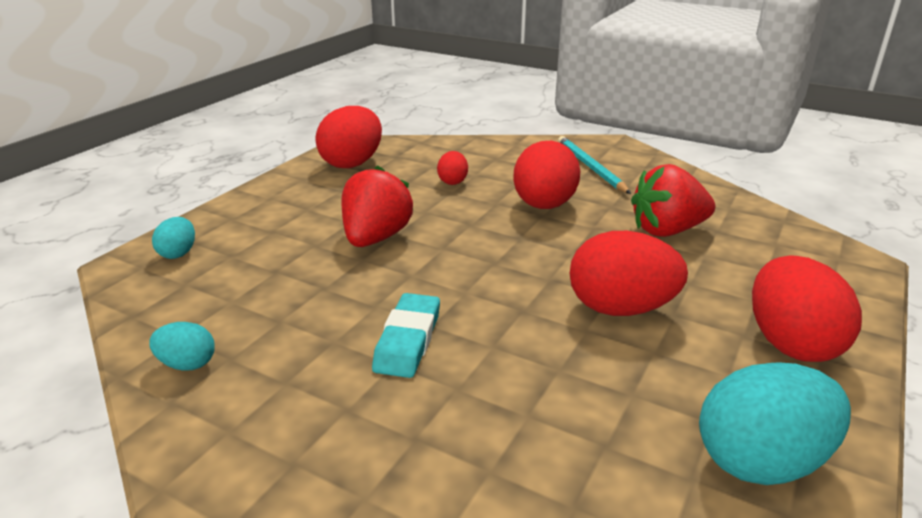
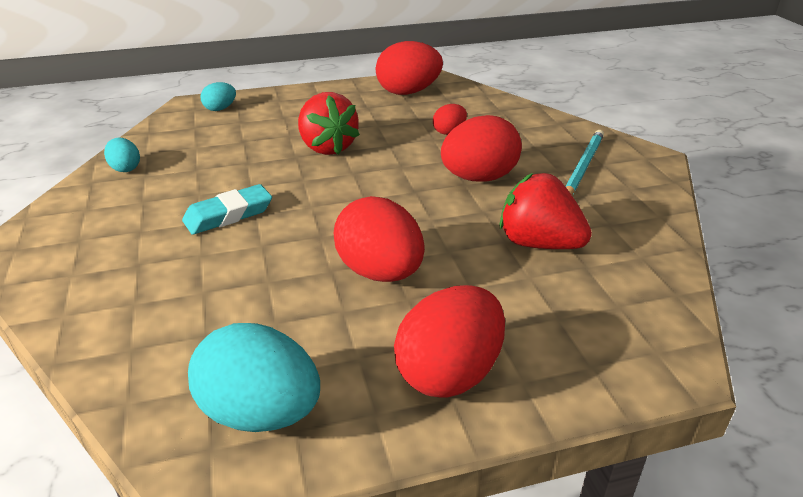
camera: 45 degrees right, 5 degrees up
(376, 238) = (327, 147): red strawberry -> red strawberry turned 90 degrees clockwise

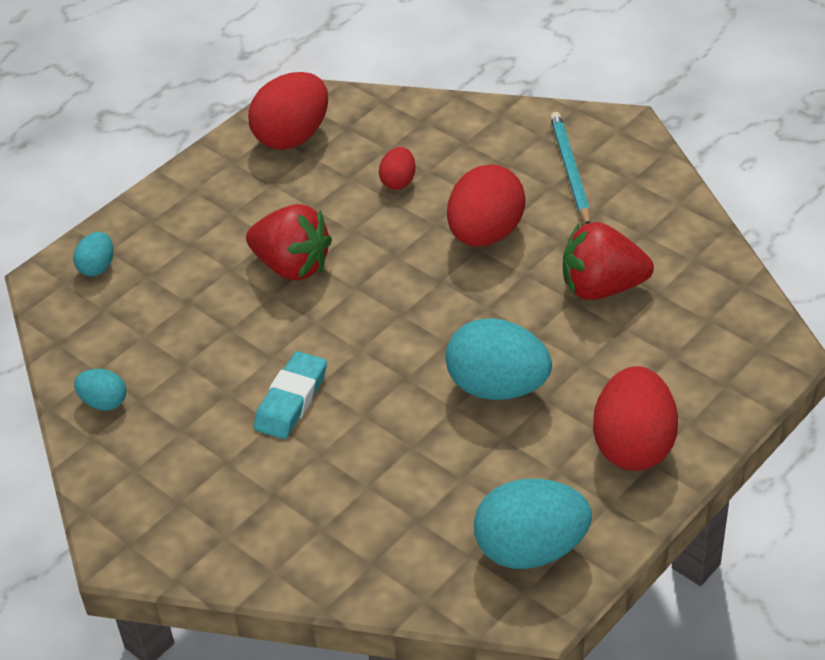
camera: 30 degrees left, 10 degrees up
(380, 272) = (498, 387): red egg -> turquoise egg

